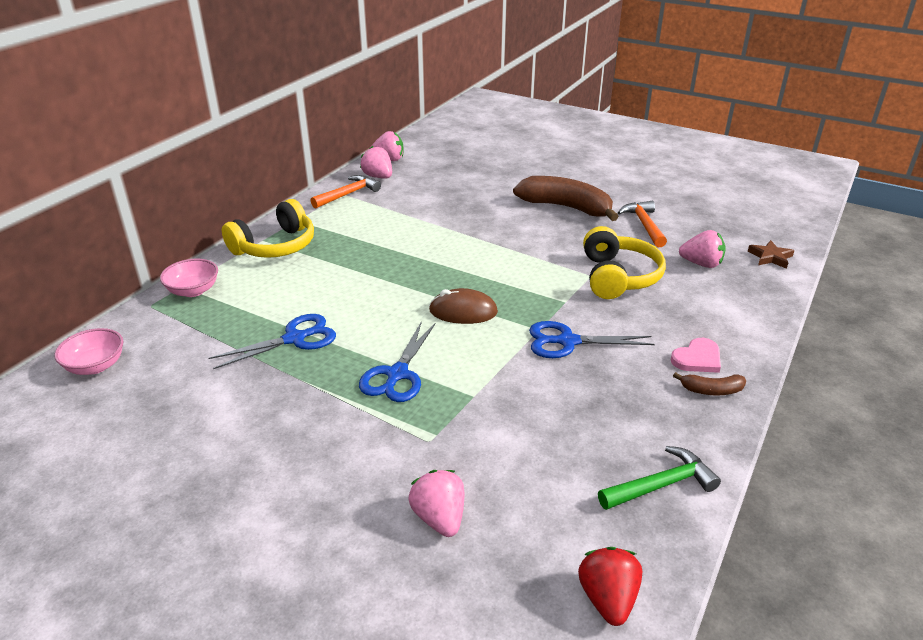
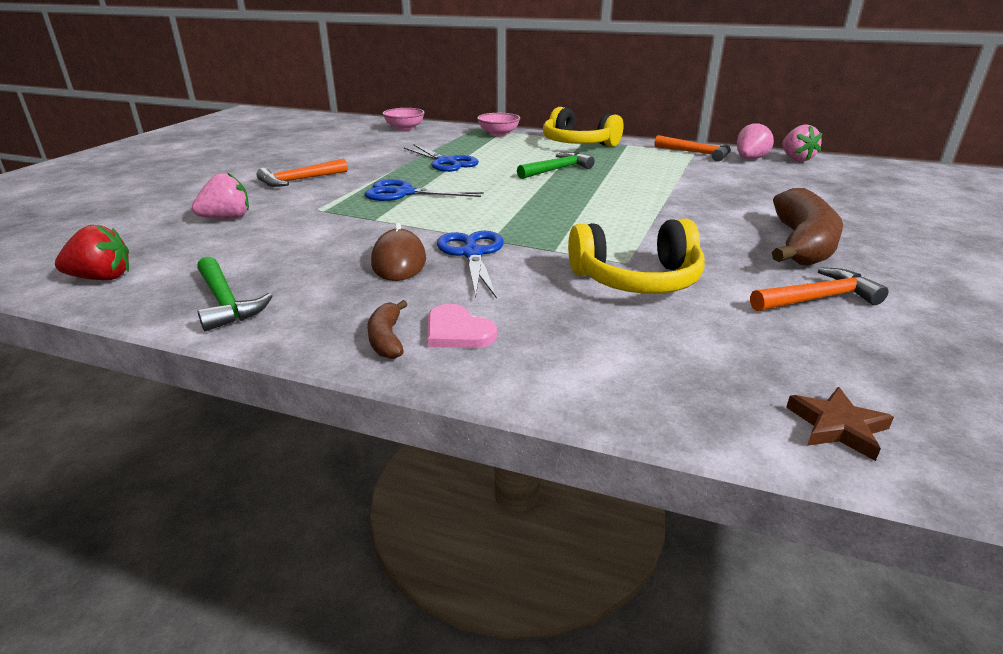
camera: 80 degrees right, 5 degrees down
(309, 463) = (299, 180): none -> orange hammer
(360, 271) = (557, 169): none -> green hammer
(463, 311) = (510, 207): brown mouse -> brown mouse (398, 262)
(701, 264) = (733, 345): pink strawberry -> none

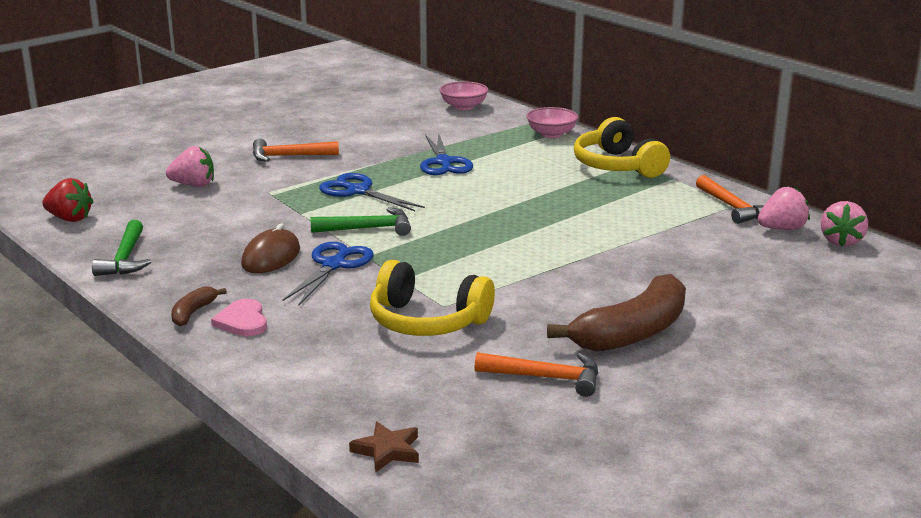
camera: 30 degrees right, 5 degrees down
(557, 169) = (539, 195): green hammer -> green hammer (368, 228)

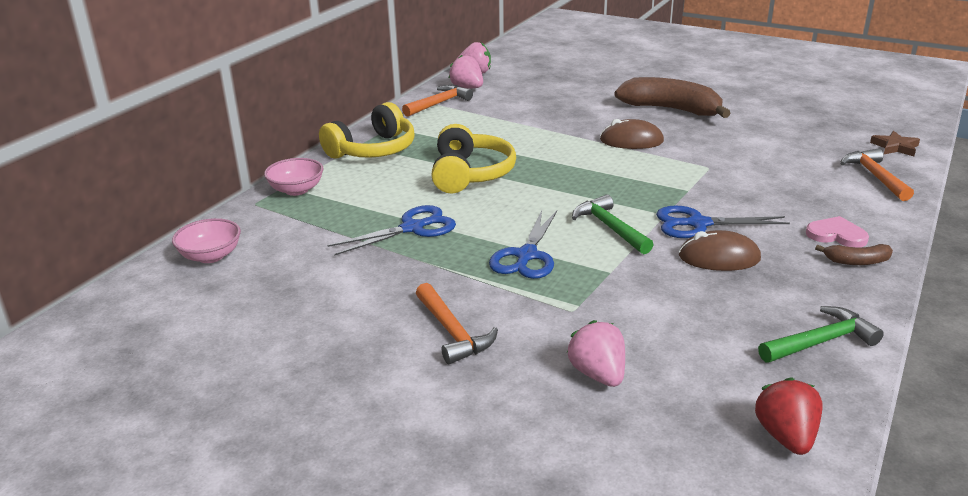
camera: 110 degrees left, 5 degrees up
(242, 321) = (836, 235): pink heart -> pink heart turned 120 degrees counterclockwise
(427, 321) = (739, 168): yellow headphones -> yellow headphones (470, 174)
(546, 377) = (756, 122): orange hammer -> orange hammer (875, 176)
(548, 283) = (631, 141): none -> brown mouse

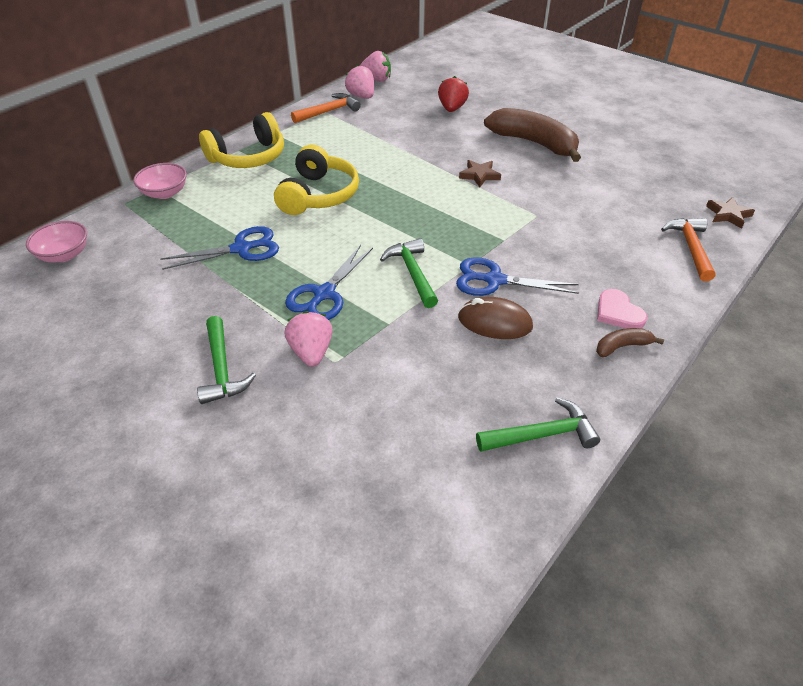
camera: 10 degrees right, 15 degrees up
(453, 332) = (222, 369): orange hammer -> green hammer
(598, 374) = (323, 436): pink strawberry -> pink strawberry (311, 352)
(631, 141) = (479, 175): brown mouse -> brown star
(786, 436) = (456, 537): red strawberry -> red strawberry (452, 109)
(836, 235) = (618, 312): pink heart -> pink heart turned 150 degrees counterclockwise
(856, 261) = (622, 346): brown banana -> brown banana turned 150 degrees clockwise

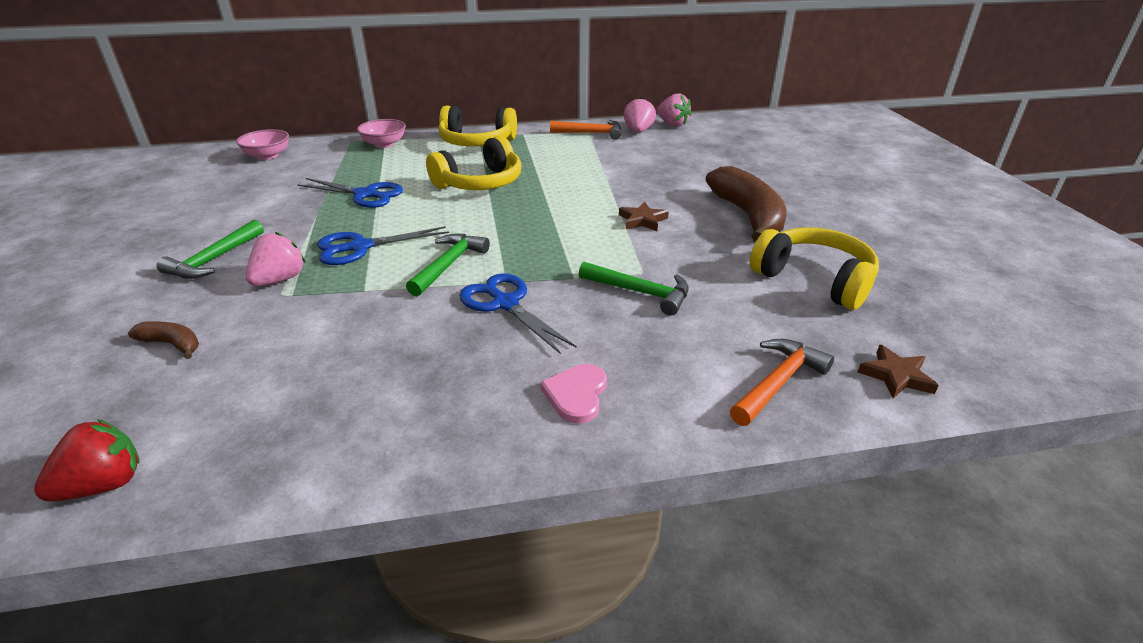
camera: 40 degrees right, 10 degrees down
(452, 109) = (708, 163): red strawberry -> red strawberry (104, 485)
(494, 322) = (444, 335): brown mouse -> none
(542, 434) = (310, 449): green hammer -> green hammer (640, 292)
(622, 346) = (523, 427): brown banana -> brown banana (172, 344)
(625, 174) = (814, 280): none -> yellow headphones

